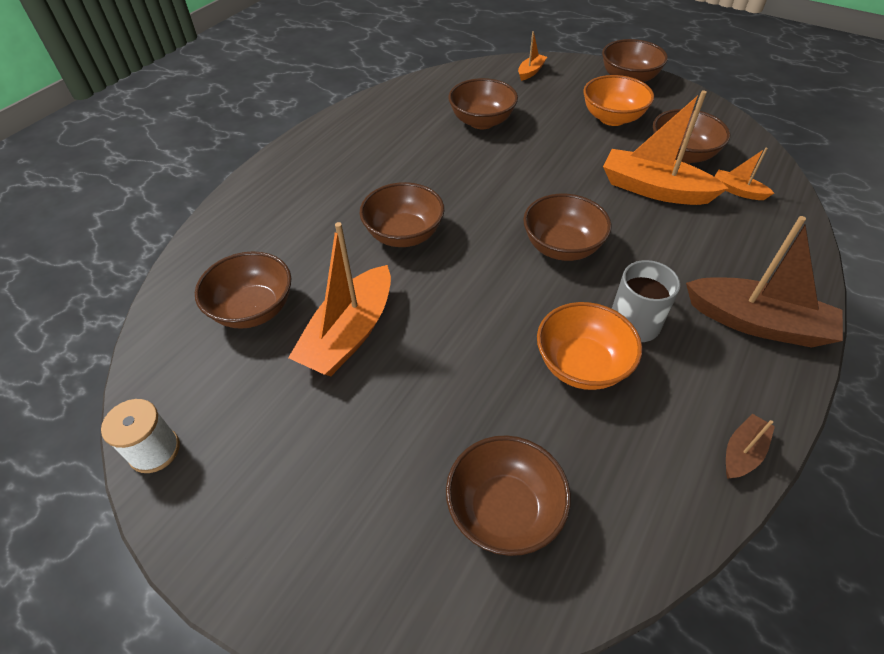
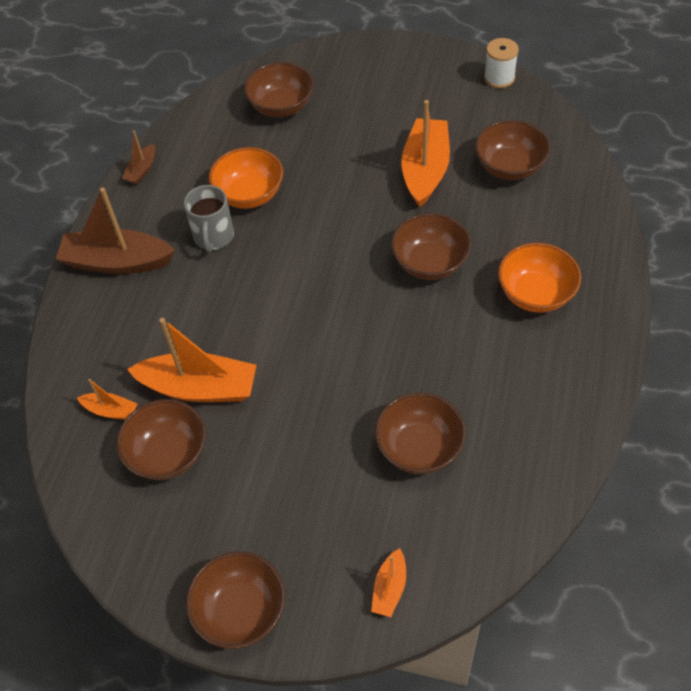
camera: 165 degrees right, 5 degrees up
(562, 247) = (283, 289): brown bowl -> none
(612, 118) = (255, 504): orange bowl -> orange bowl (535, 294)

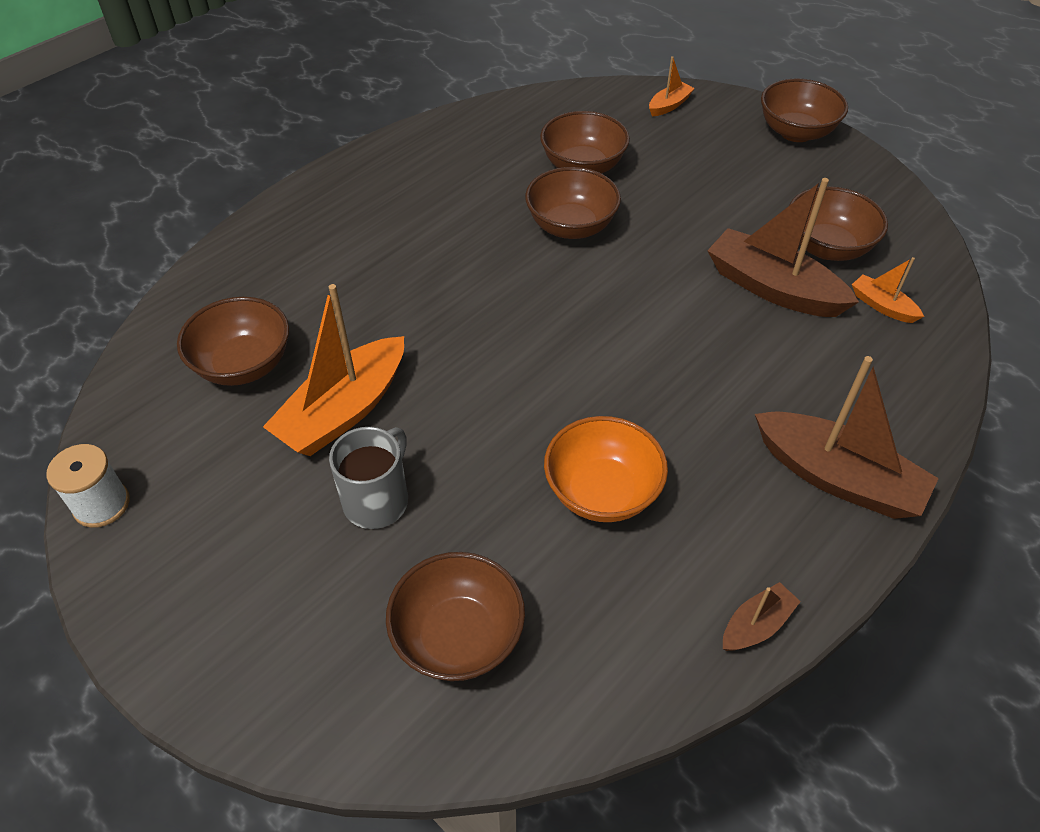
camera: 155 degrees left, 5 degrees down
(199, 388) = (773, 288): orange boat -> brown boat
(213, 237) = (684, 451): grey mug -> grey mug (377, 500)
(430, 263) = (441, 301): brown bowl -> brown bowl (571, 226)
(535, 294) = (366, 229): orange bowl -> none

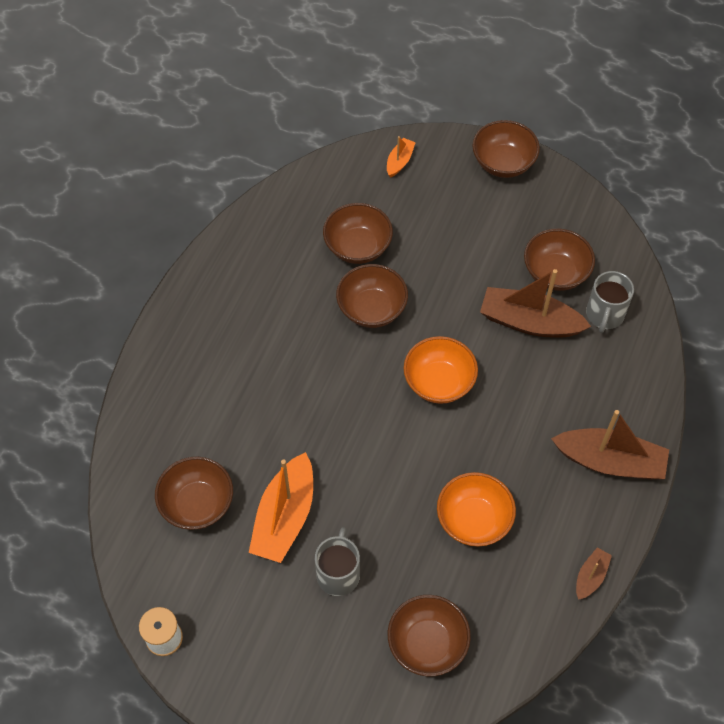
camera: 20 degrees left, 10 degrees up
(623, 320) = (439, 382): none -> orange bowl
(882, 306) = (604, 315): orange boat -> grey mug

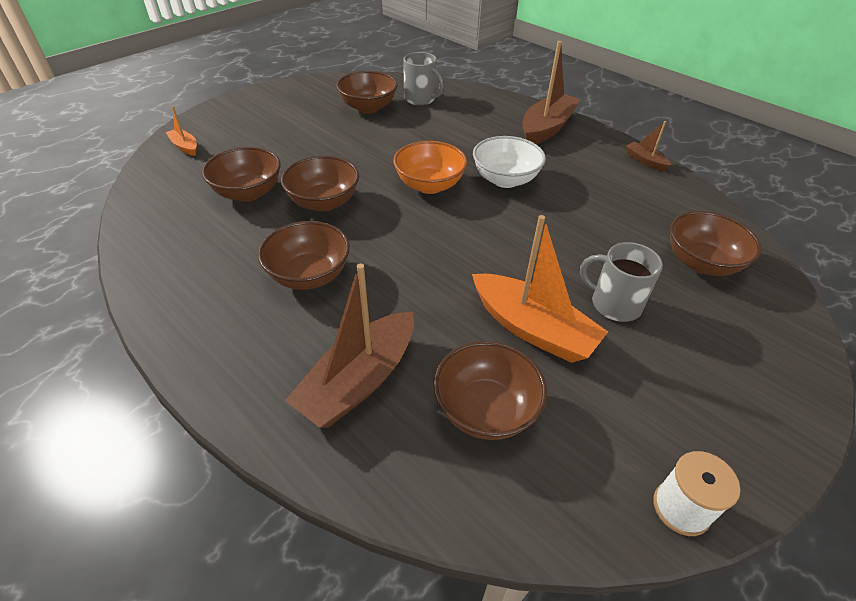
camera: 70 degrees left, 15 degrees down
(473, 520) = (577, 203): orange bowl -> none
(482, 445) = (505, 179): none -> white bowl
(503, 163) = (247, 102): brown bowl -> brown bowl (309, 275)
(529, 322) = (403, 129): brown boat -> brown boat (359, 381)

